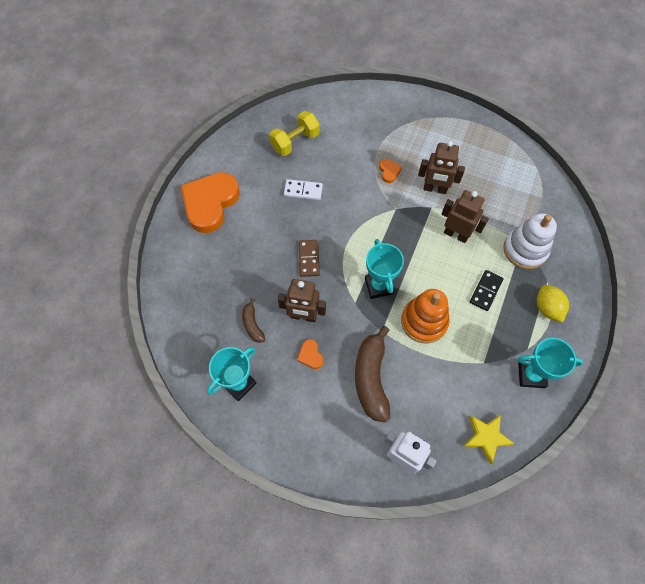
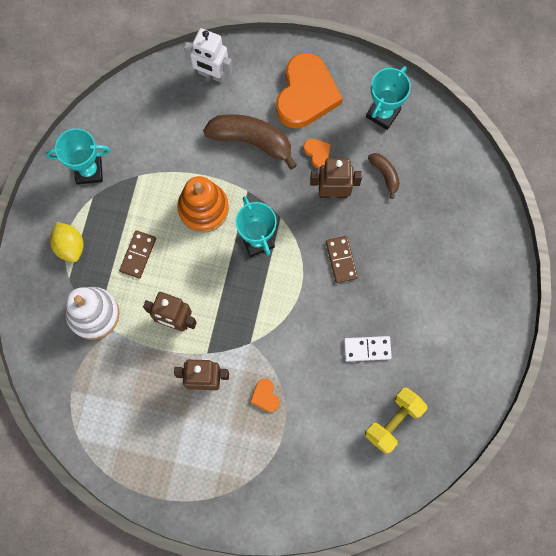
camera: 170 degrees right, 10 degrees up
(210, 203) = (474, 312): orange heart -> orange heart (306, 94)
(371, 378) = (251, 141): brown banana -> brown banana turned 60 degrees counterclockwise
(485, 291) = (138, 255): black domino -> brown domino
(486, 437) = (133, 104): yellow star -> none

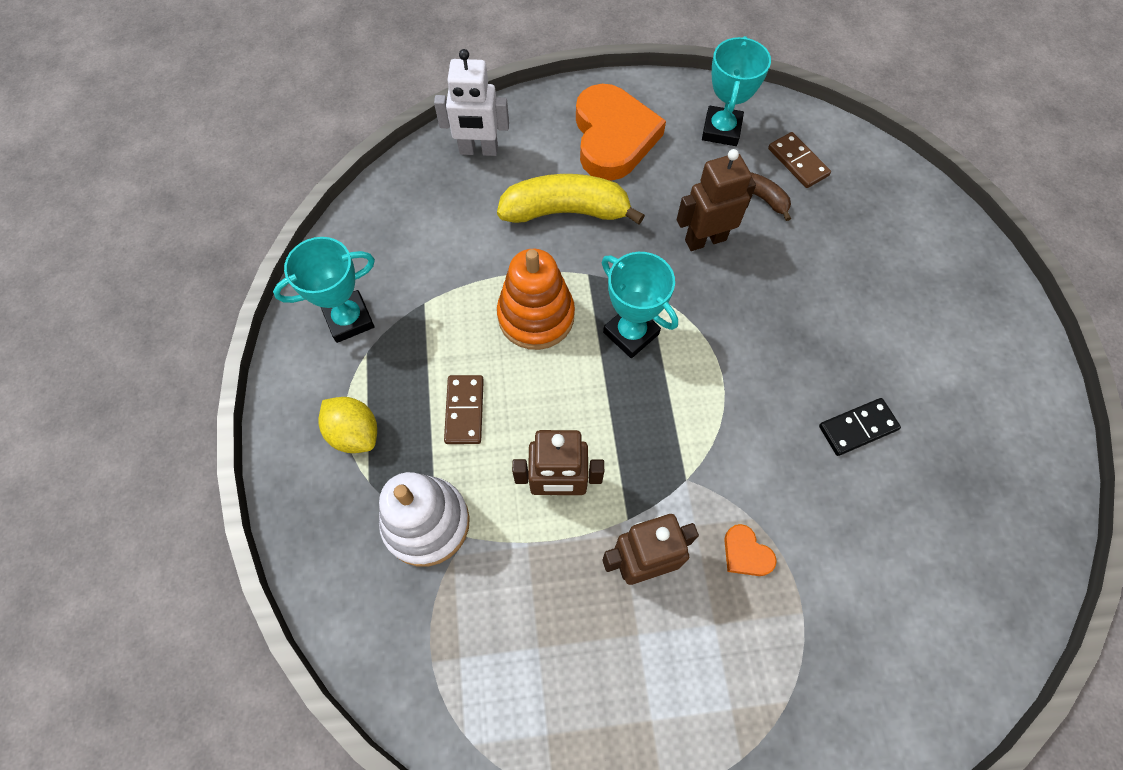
camera: 20 degrees left, 10 degrees down
(251, 141) = (566, 211): brown banana -> yellow banana
(317, 153) = (660, 199): orange heart -> none
(341, 260) = (759, 320): brown domino -> brown domino (798, 162)
(367, 349) = (857, 428): white domino -> black domino
(393, 421) = (952, 520): yellow dumbbell -> none

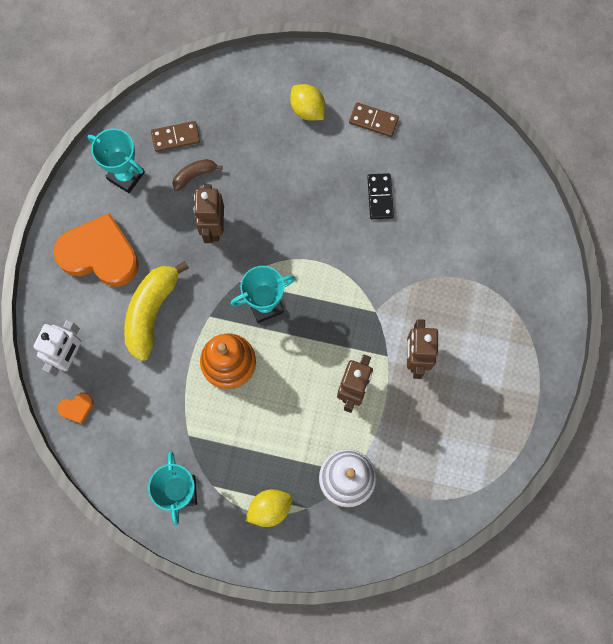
camera: 70 degrees left, 10 degrees up
(465, 410) = (280, 432): brown domino -> brown domino (373, 120)
(746, 553) = (430, 297): orange heart -> orange heart (77, 408)
(925, 293) = (307, 109): none -> yellow lemon

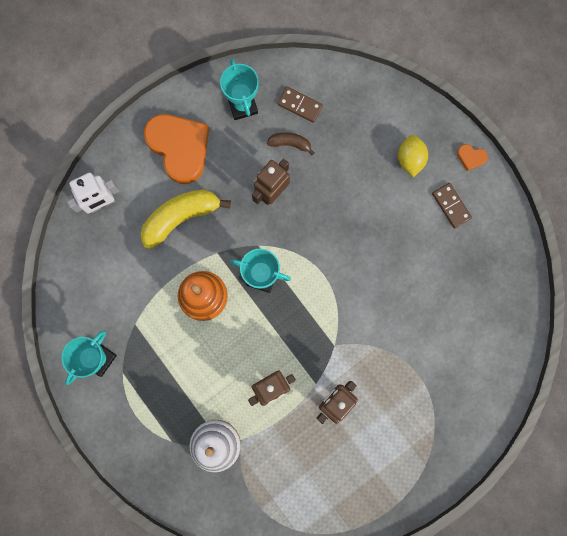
camera: 40 degrees right, 5 degrees up
(77, 408) = (77, 243): orange heart -> orange heart (471, 157)
(270, 508) = (147, 420): yellow lemon -> none
(380, 197) = (408, 266): black domino -> none

